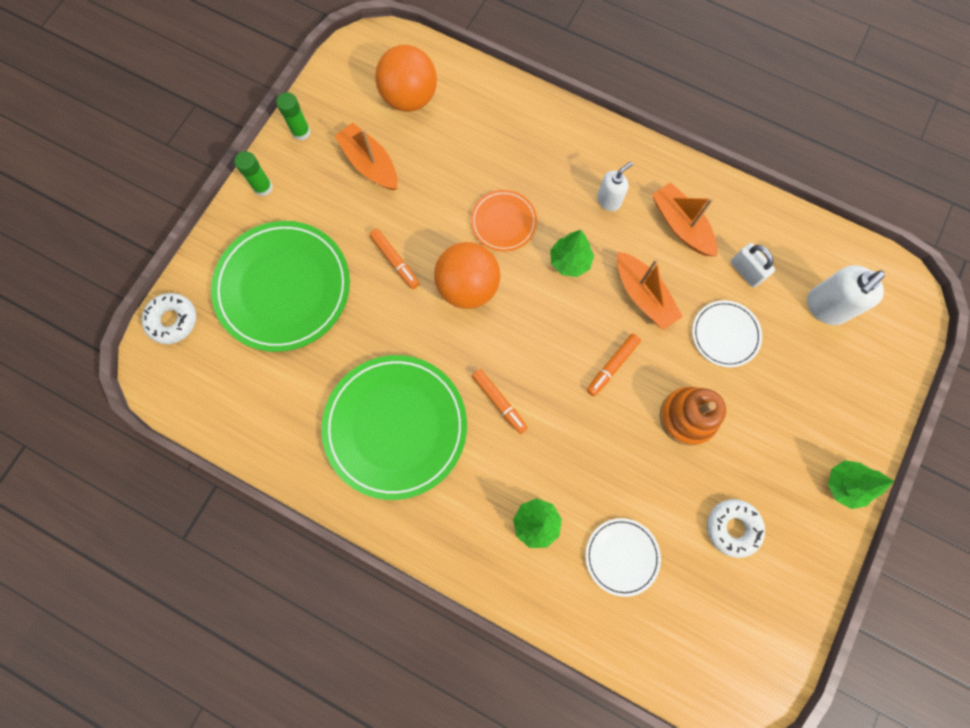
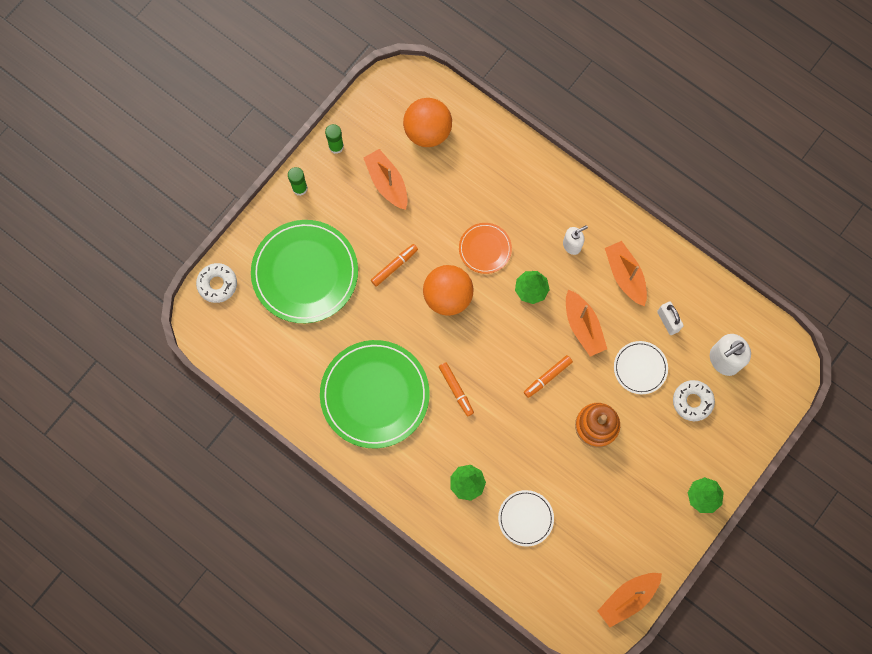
camera: 10 degrees right, 0 degrees up
(395, 261) = (394, 266): orange marker -> orange marker turned 105 degrees counterclockwise
(732, 528) = (612, 512): white donut -> white donut (692, 401)
(780, 643) = (628, 598): none -> orange boat

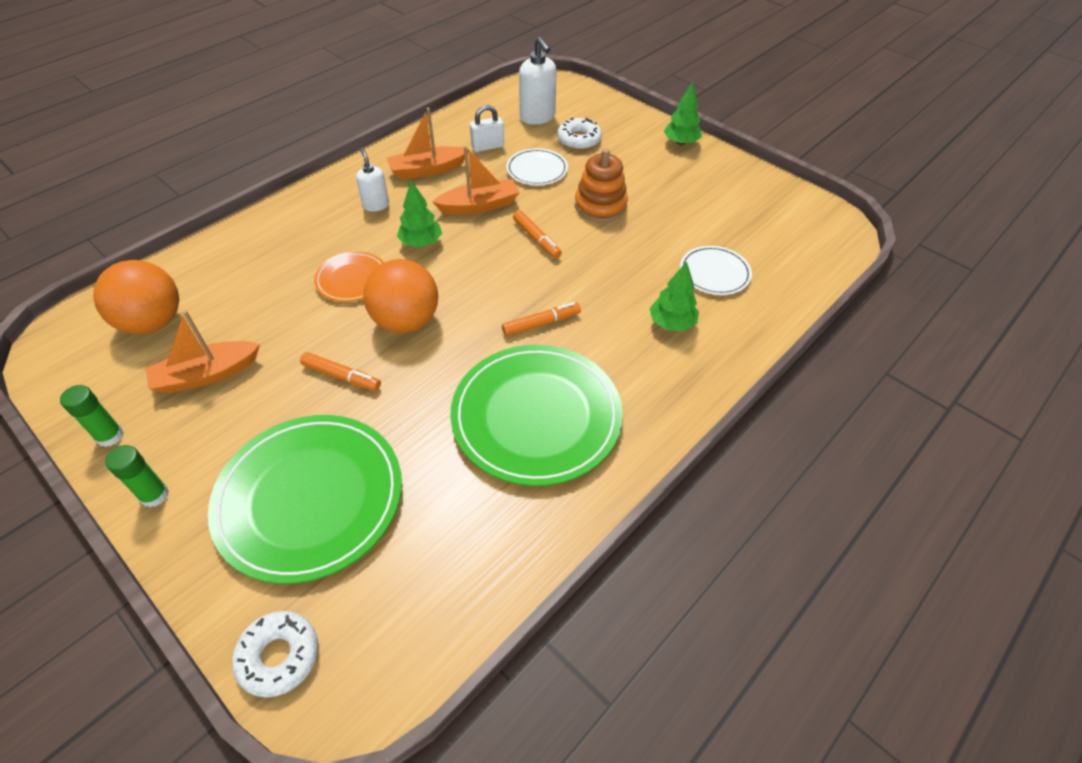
camera: 85 degrees left, 25 degrees down
(394, 266) = (341, 376): orange marker -> orange marker turned 150 degrees clockwise
(628, 598) = (799, 202): orange boat -> none

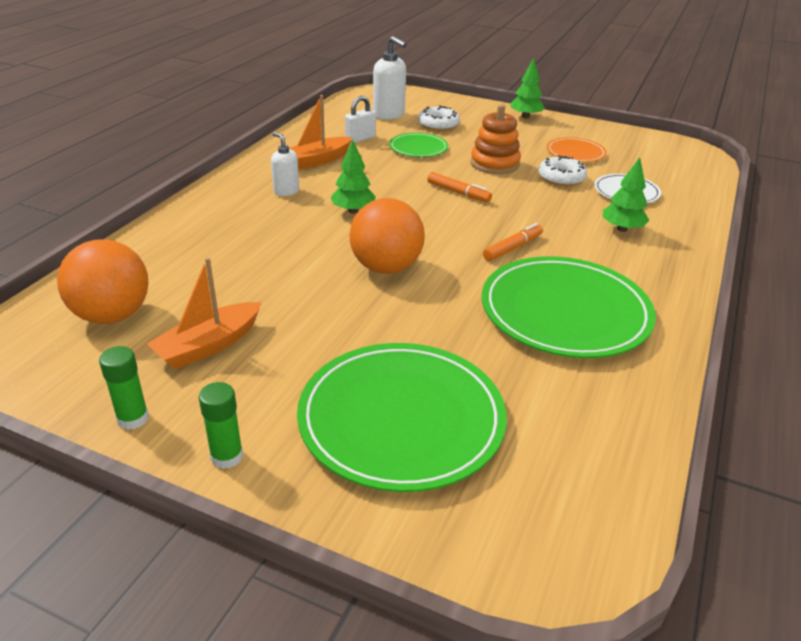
camera: 20 degrees left, 15 degrees down
(279, 656) = (477, 556): white donut -> white donut (561, 178)
(341, 376) = (356, 319): orange marker -> none
(352, 279) = (306, 246): orange plate -> orange plate (575, 153)
(479, 205) = (386, 178): orange boat -> none
(537, 169) = (418, 148): white plate -> green plate

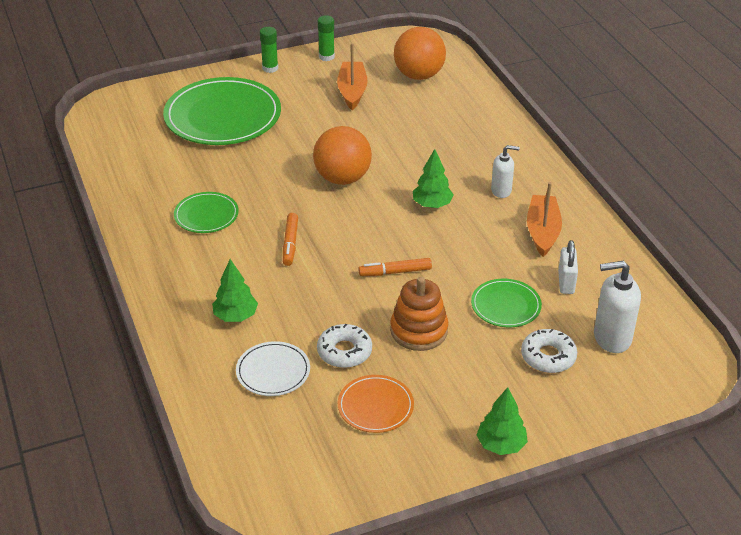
camera: 135 degrees right, 5 degrees up
(565, 311) = (206, 215): green plate -> green plate, size x0.50

